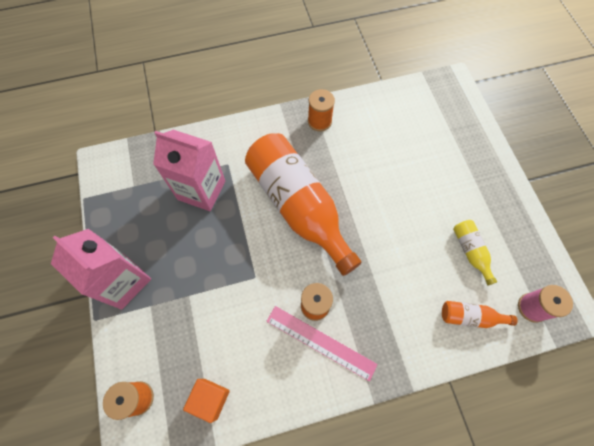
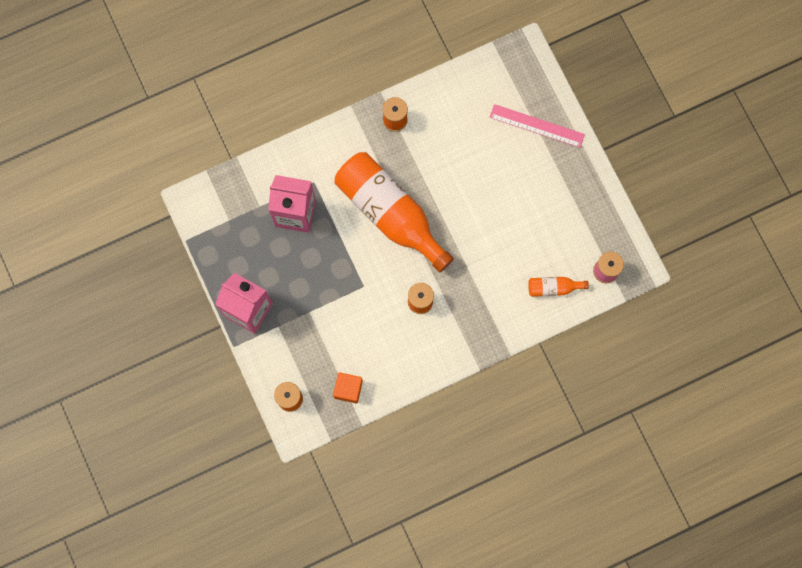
camera: 10 degrees left, 10 degrees up
(320, 342) = (430, 330): pink ruler -> pink ruler (537, 126)
(470, 251) = (551, 230): yellow bottle -> none

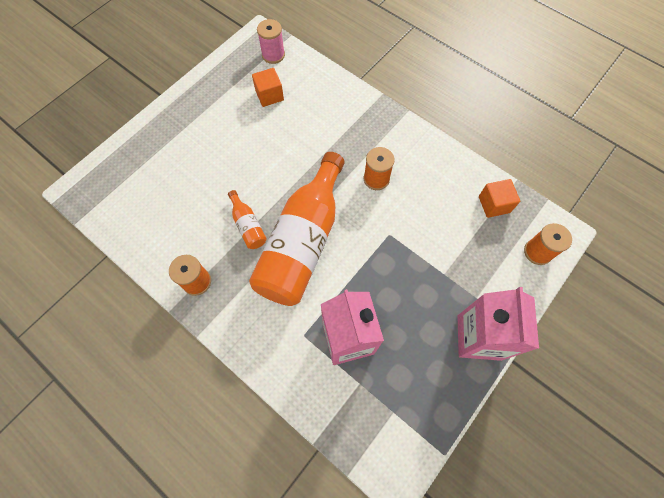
camera: 115 degrees left, 10 degrees down
(537, 126) = (156, 151): pink ruler -> none
(553, 288) = (307, 84): orange bottle -> orange bottle (248, 225)
(555, 247) = (269, 95): none -> orange cube

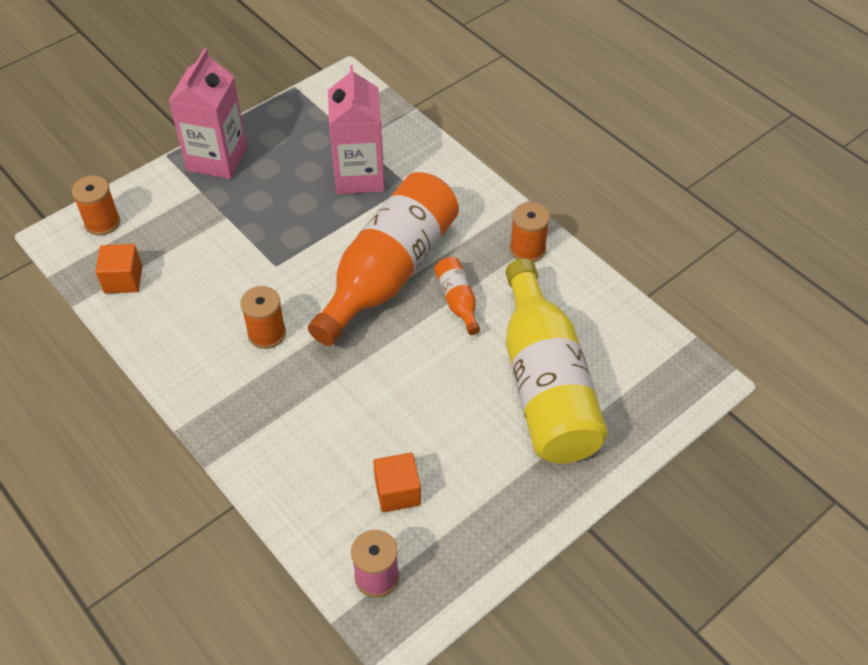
camera: 170 degrees left, 15 degrees down
(183, 171) = (545, 384): none -> yellow bottle

